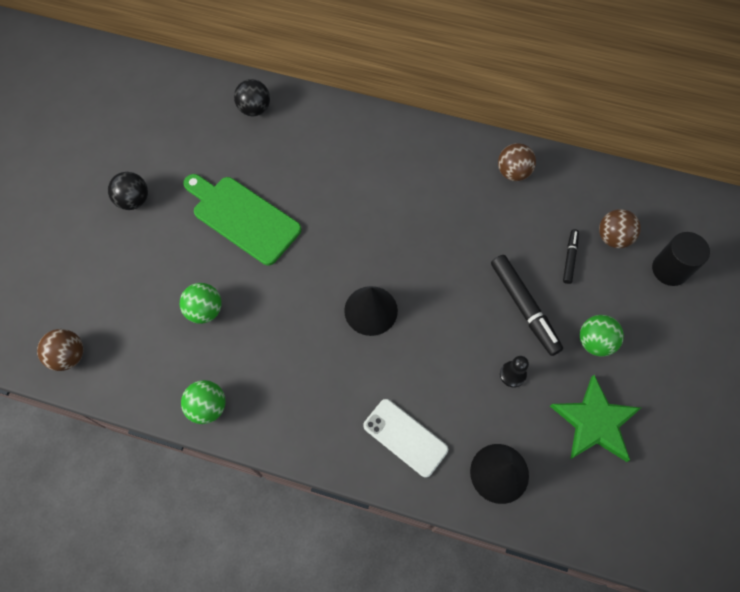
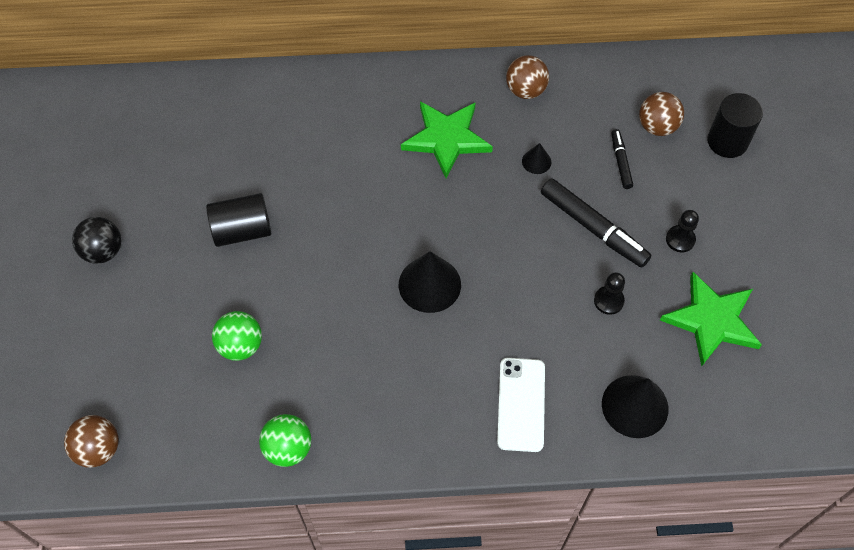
camera: 20 degrees left, 5 degrees down
(243, 218) = (242, 230): green cutting board -> black cylinder
(254, 109) = (205, 106): black ball -> none
(405, 437) = (521, 404): white phone -> white phone turned 75 degrees clockwise
(432, 193) = (446, 139): none -> green star
(498, 235) = (536, 161): none -> black cone
(595, 342) = (680, 239): green ball -> black pawn

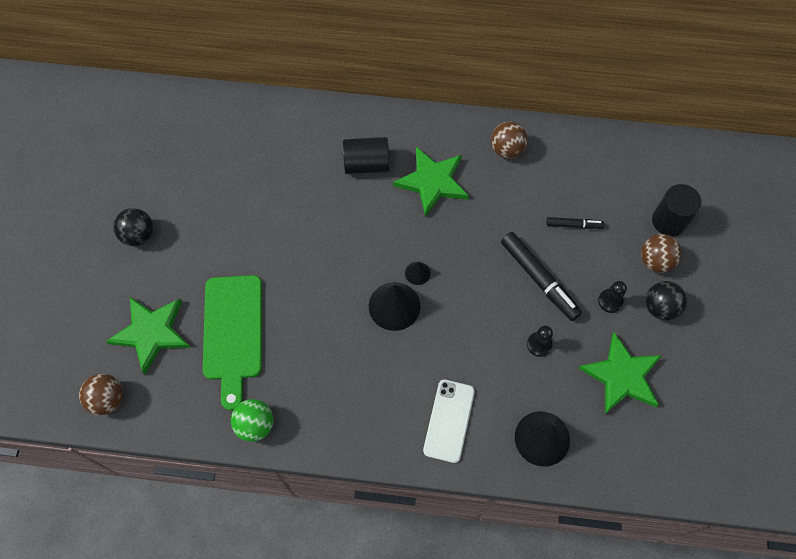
camera: 10 degrees right, 5 degrees up
(139, 362) = (151, 333): none -> green star
(240, 345) = (233, 332): green ball -> green cutting board
(242, 230) = (252, 235): black cylinder -> black cylinder (366, 164)
(536, 161) = (503, 213): black cone -> black cone (417, 273)
(620, 162) = (574, 225): black marker -> black marker turned 90 degrees clockwise
(657, 127) = (611, 198): brown ball -> brown ball (655, 261)
(738, 238) = (660, 307): none -> black ball

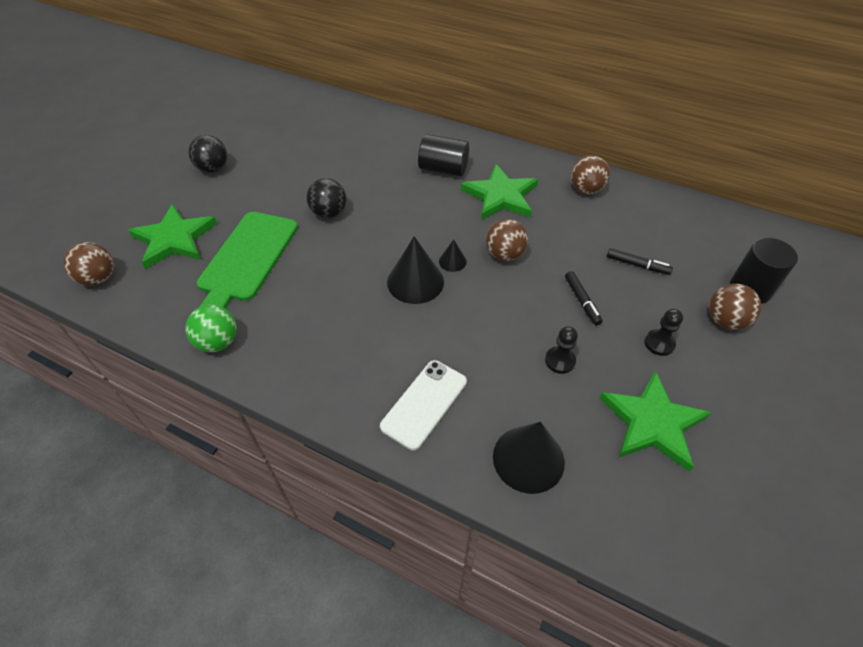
camera: 20 degrees right, 15 degrees down
(459, 250) = (504, 254): none -> brown ball
(539, 279) = (582, 301): black marker -> black marker, size x0.54
(660, 307) = (720, 366): black ball -> black ball (329, 213)

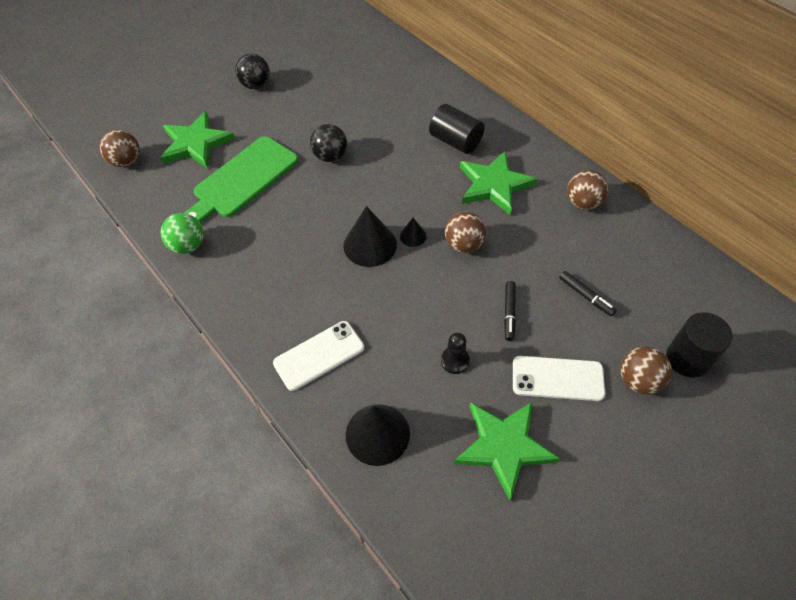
camera: 25 degrees right, 5 degrees up
(659, 343) = (557, 378): black pawn -> white phone

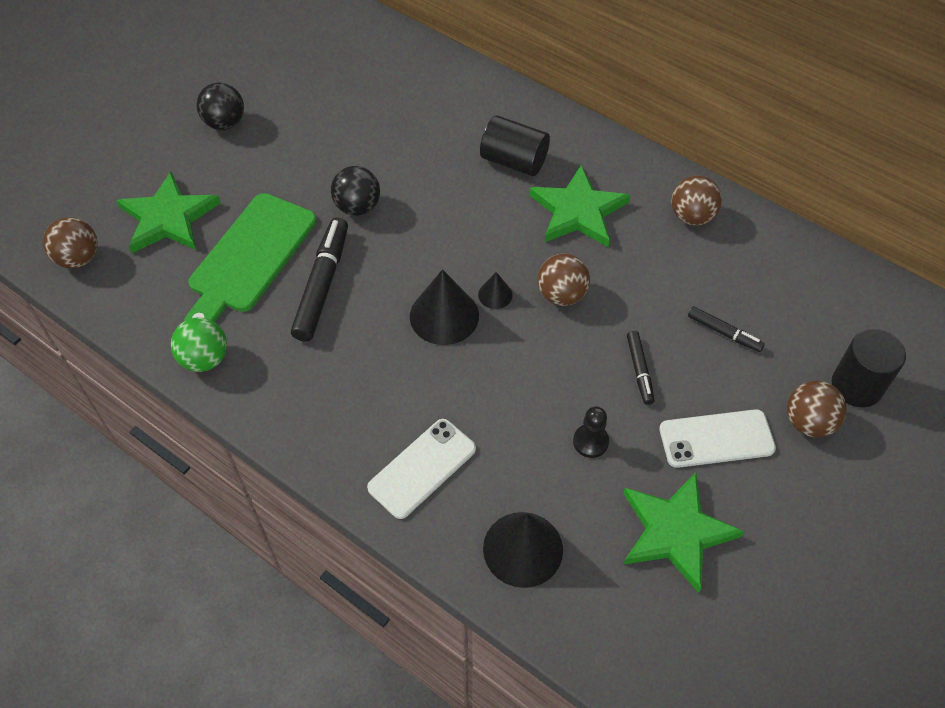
camera: 15 degrees left, 0 degrees up
(287, 207) = (322, 285): none -> black marker

